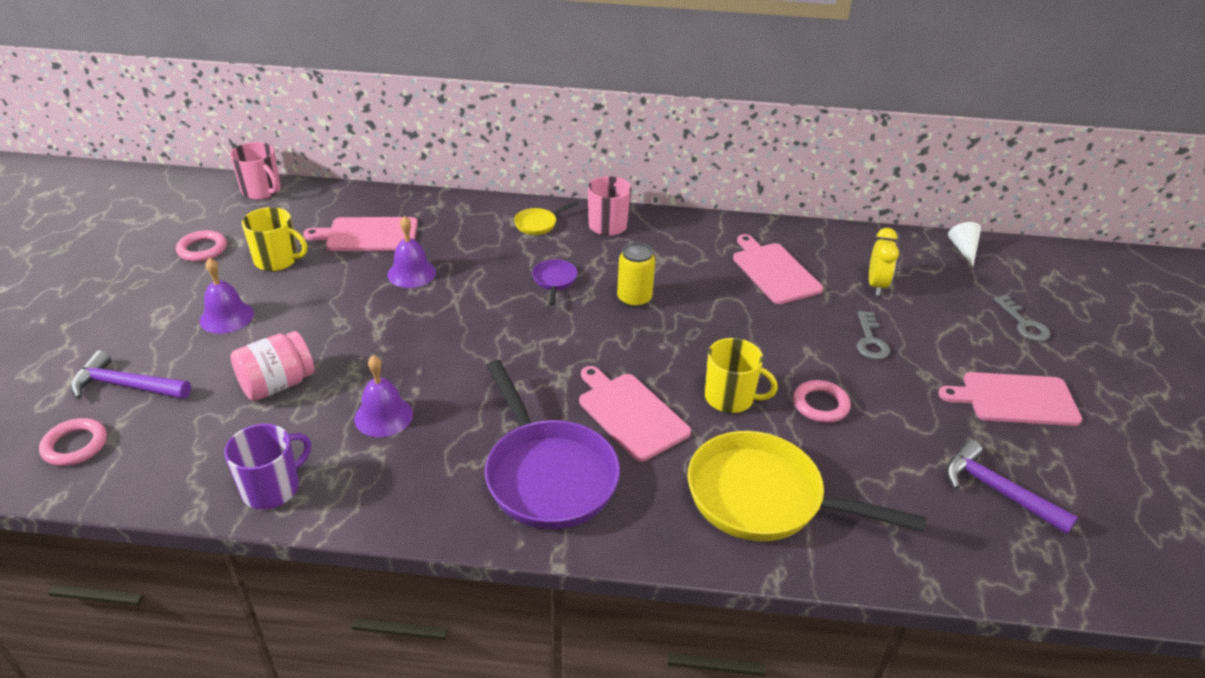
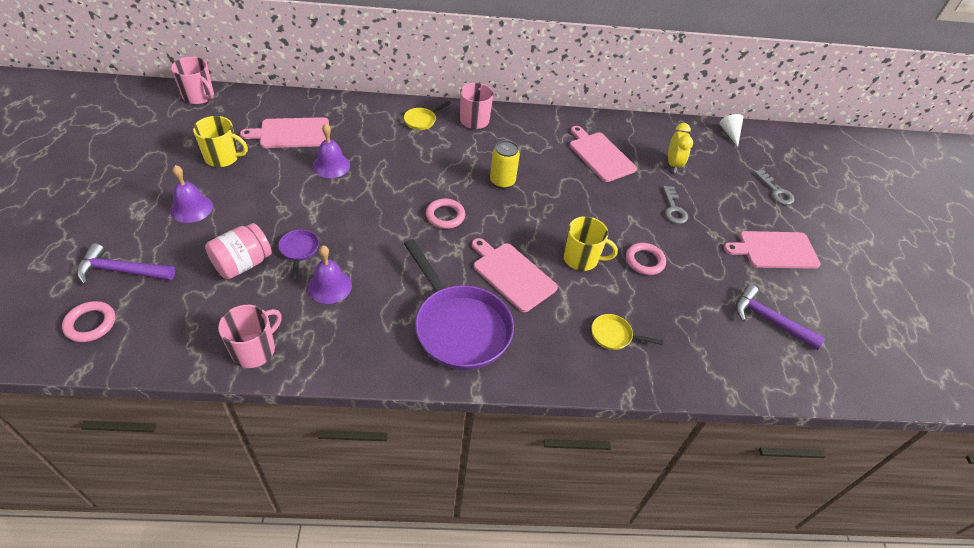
camera: 10 degrees left, 10 degrees up
(202, 249) = (160, 150): pink ring -> pink ring (445, 216)
(272, 488) = (254, 350): purple mug -> pink mug
(554, 281) = (441, 168): purple pan -> purple pan (299, 250)
(764, 498) = (614, 335): yellow pan -> yellow pan, size x0.44

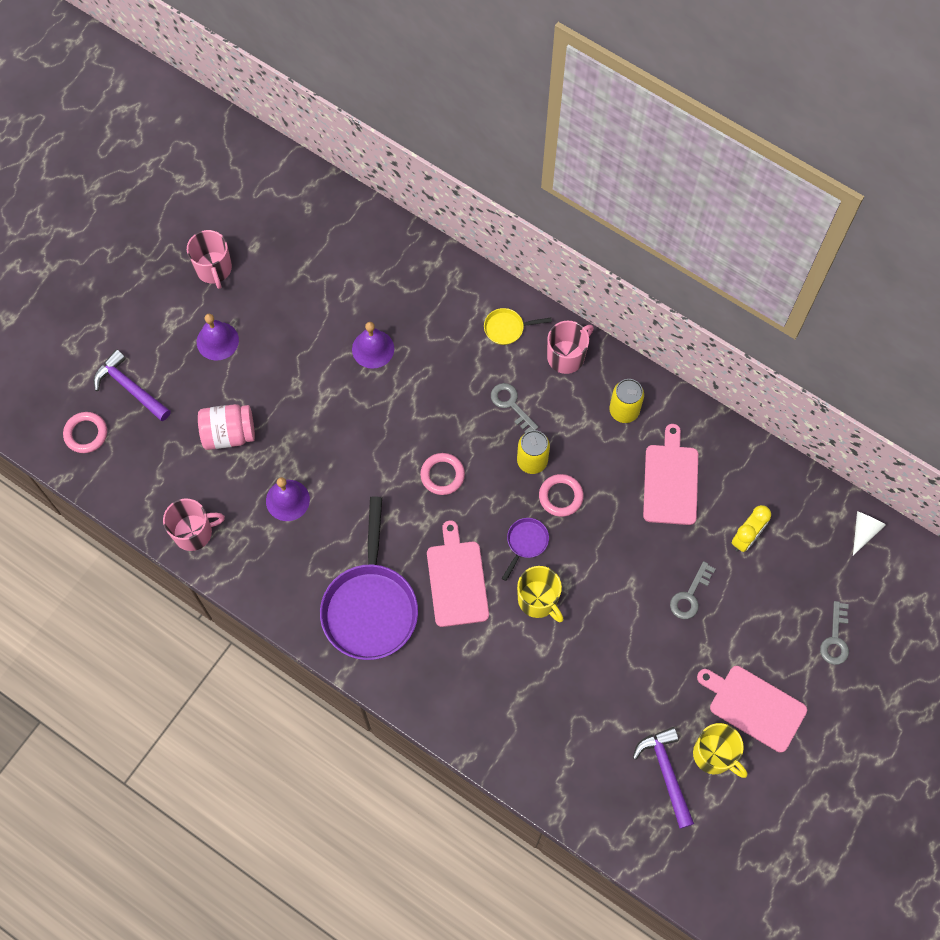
camera: 40 degrees right, 20 degrees up
(199, 96) = (296, 178): pink mug -> pink mug (214, 269)
(223, 157) = (276, 285): yellow mug -> yellow mug (714, 755)
(291, 133) = (359, 282): pink cutting board -> none
(299, 250) = (284, 444): purple pan -> purple pan (526, 542)
(460, 158) = (511, 405): none -> grey key
(537, 132) = (624, 410): none -> yellow can
(614, 335) = (501, 697): yellow pan -> none
(644, 261) = (600, 639): pink ring -> pink ring (560, 496)

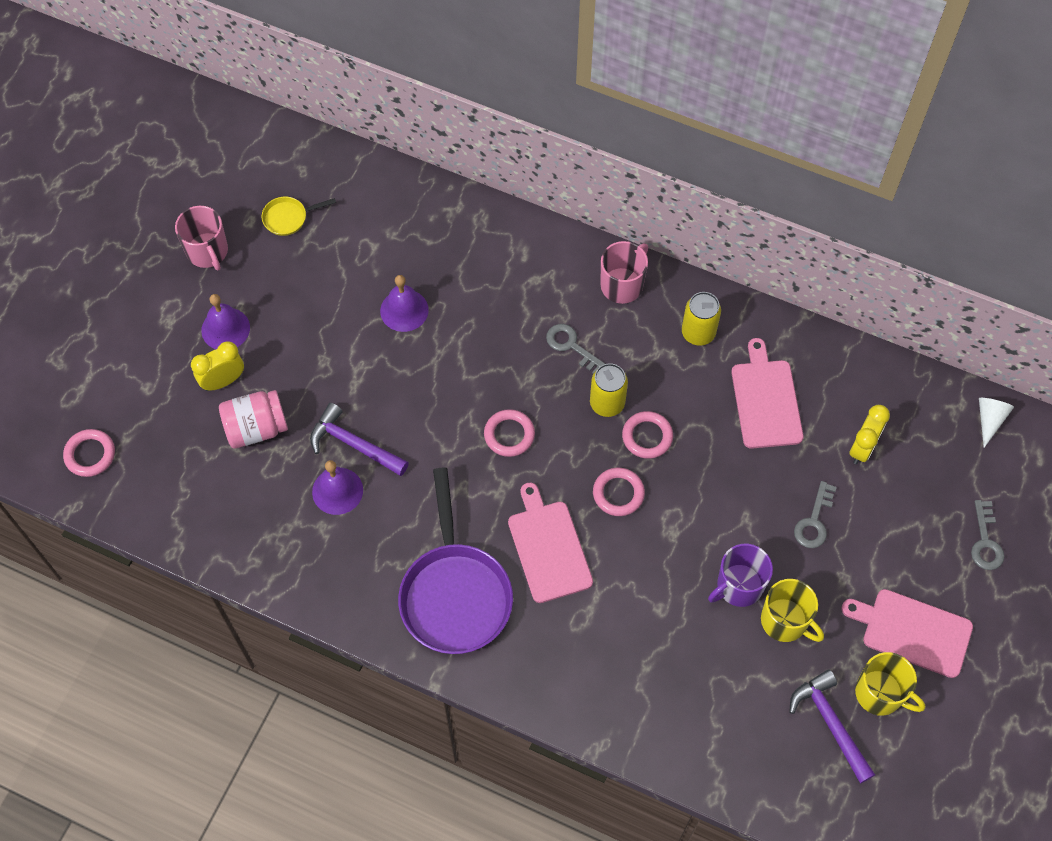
camera: 10 degrees left, 5 degrees down
(130, 388) = (133, 395): purple hammer -> purple hammer (353, 444)
(194, 532) = (235, 544): pink mug -> none
(208, 387) = (223, 381): none -> yellow clock
(507, 328) = (550, 265): yellow pan -> yellow pan (288, 218)
(526, 542) = (618, 493): purple pan -> pink ring
(538, 600) = (645, 554): yellow mug -> yellow mug (785, 621)
(612, 641) = (738, 586): none -> purple mug

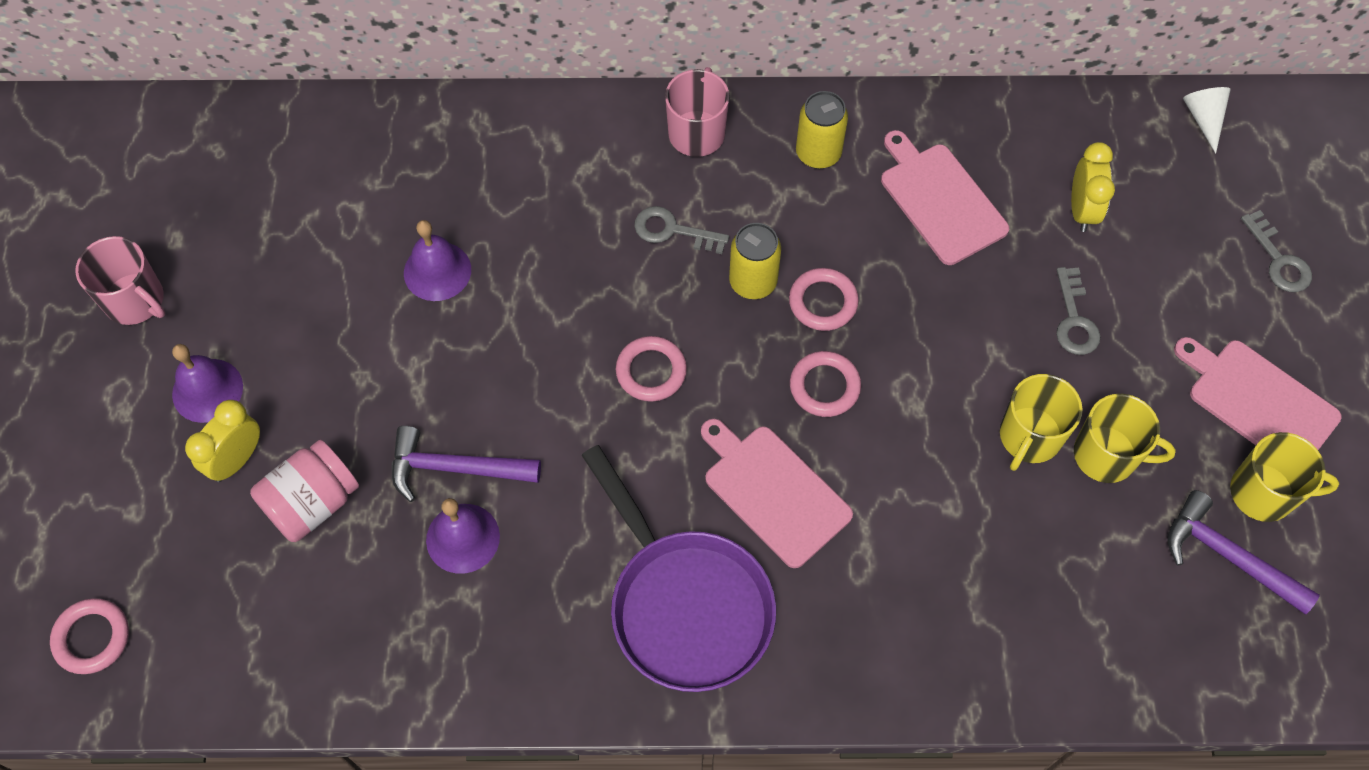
camera: 25 degrees left, 0 degrees up
(288, 218) = (226, 215): yellow pan -> none
(738, 586) = (1029, 437): purple mug -> yellow mug
(912, 631) = (1258, 401): pink cutting board -> pink cutting board turned 45 degrees clockwise

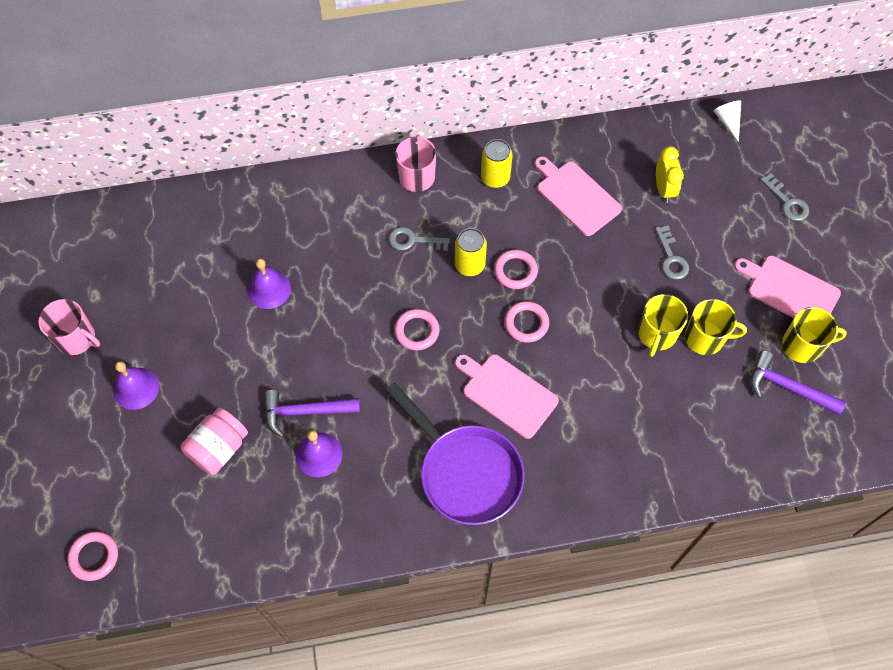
camera: 10 degrees left, 0 degrees up
(236, 459) = (164, 429): yellow clock -> none

